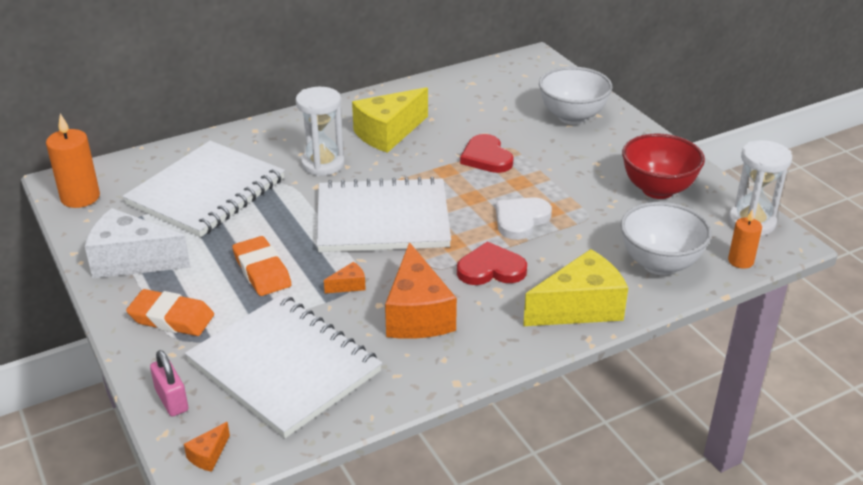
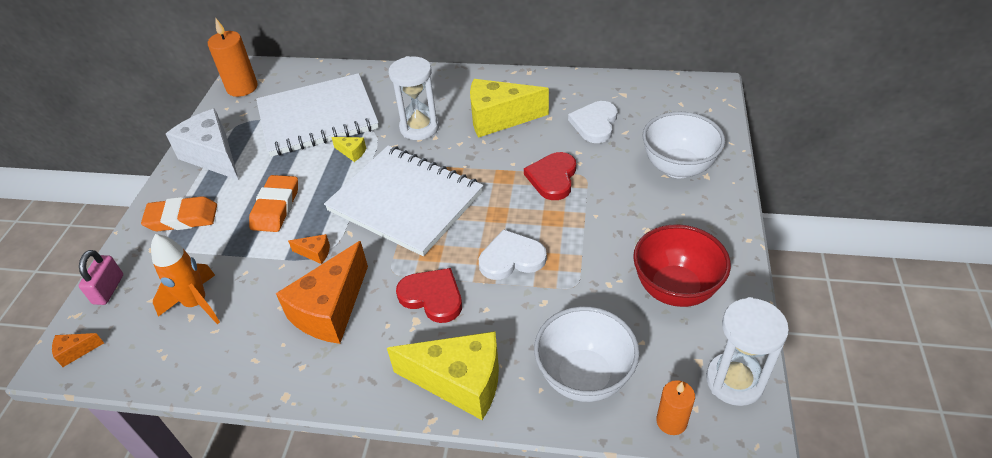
camera: 40 degrees right, 10 degrees up
(171, 318) = (182, 218): orange eraser -> orange eraser turned 60 degrees counterclockwise
(281, 204) = (352, 152): none -> yellow cheese
(284, 367) = (197, 304): white notebook -> orange rocket
(474, 110) = (595, 124): none -> white heart

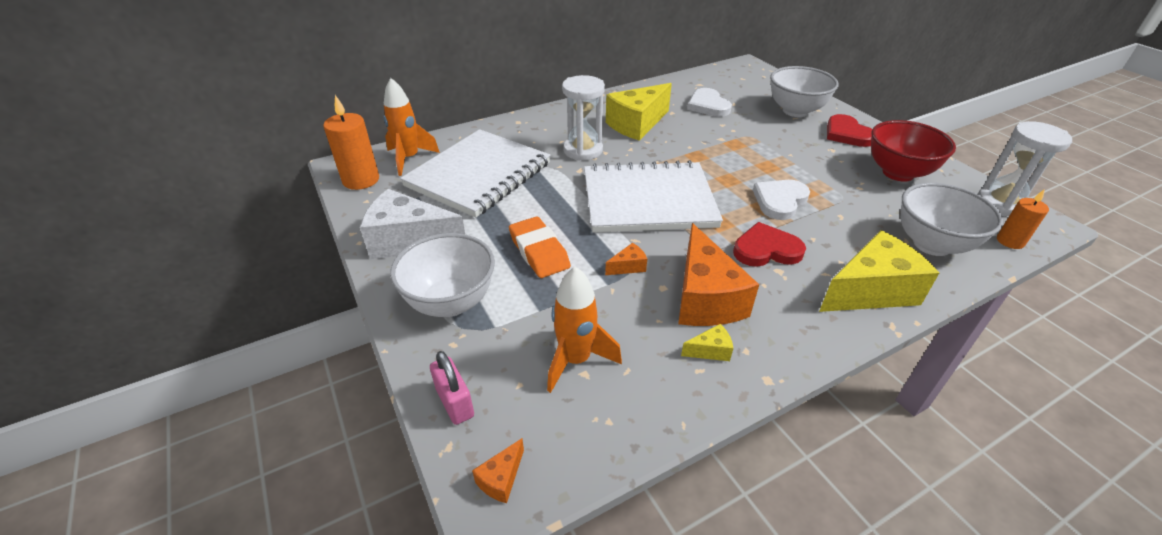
camera: 40 degrees left, 5 degrees down
(182, 218) = (451, 302): orange eraser -> white bowl
(291, 81) = (409, 159): none -> orange rocket
(352, 152) = (550, 186): yellow cheese -> yellow cheese (710, 351)
(552, 178) = (730, 144): red heart -> red heart (847, 134)

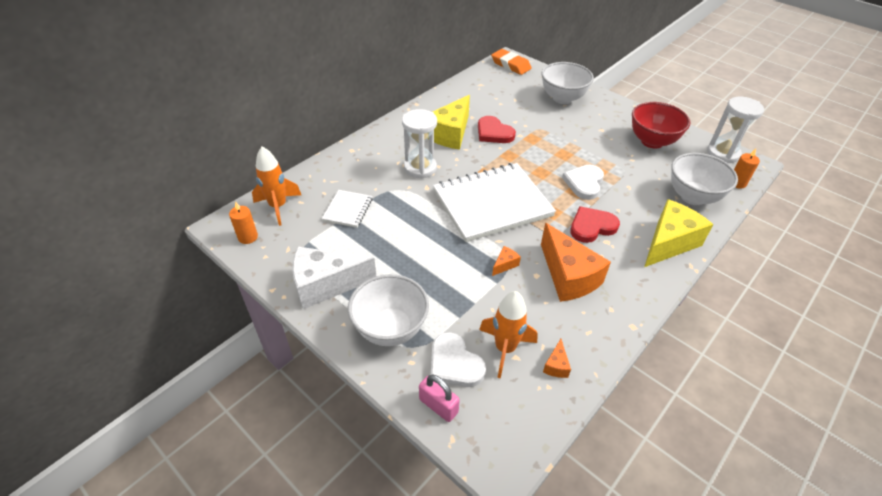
camera: 20 degrees left, 5 degrees up
(361, 180) = (248, 237): orange candle -> orange candle, size x0.61
(479, 175) = (348, 210): white notebook -> white notebook, size x0.45
(501, 479) = (500, 449): orange cheese -> orange cheese (556, 365)
(539, 251) = (433, 268): orange eraser -> orange eraser (510, 65)
(708, 105) = (496, 105): white heart -> white heart (454, 363)
(710, 351) = (589, 316): yellow cheese -> none
(847, 134) = (606, 113): red heart -> red heart (493, 133)

